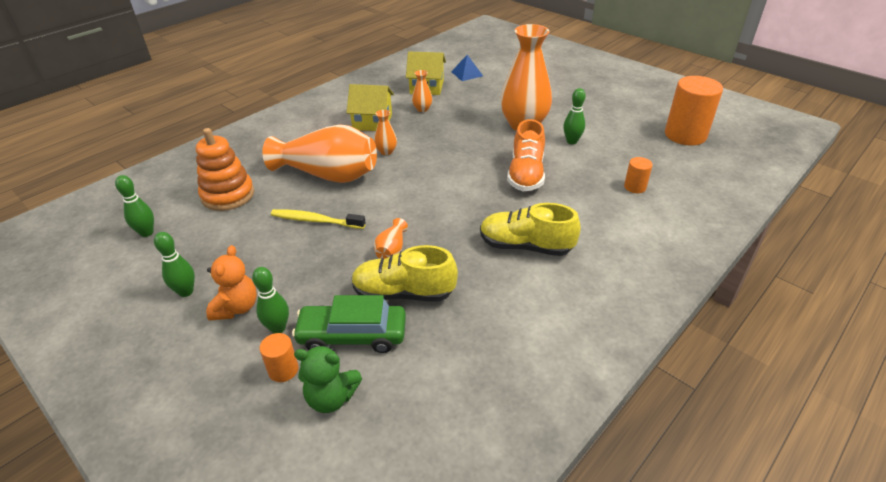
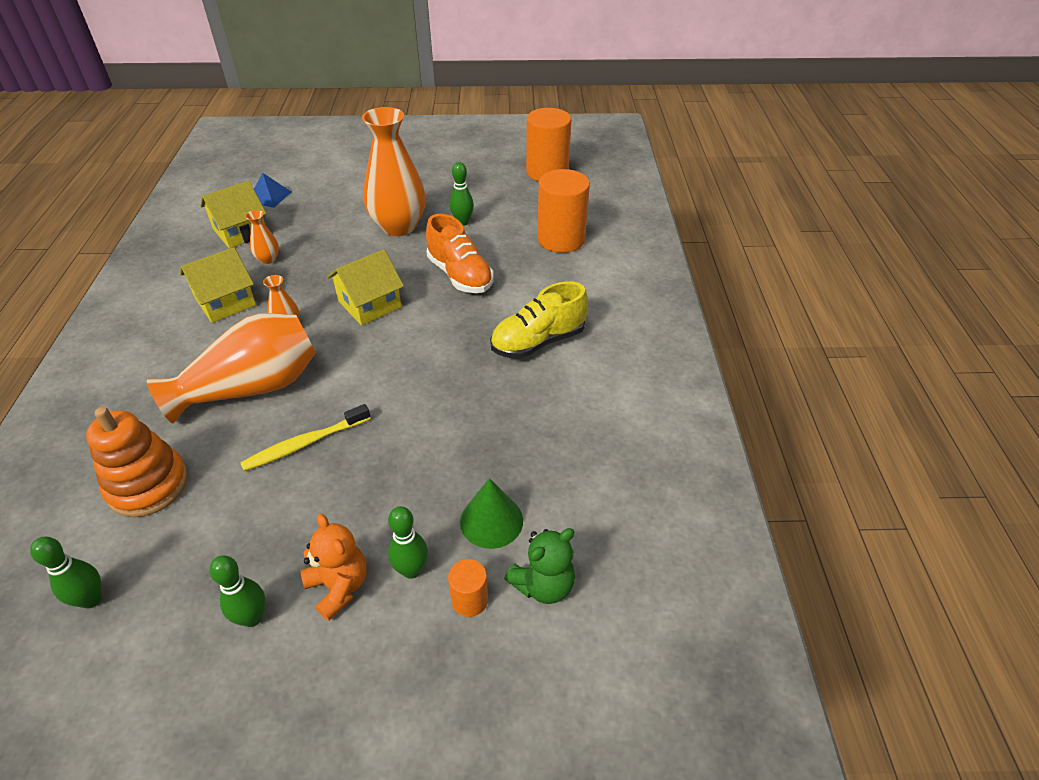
camera: 45 degrees left, 5 degrees up
(352, 335) = (491, 521): green car -> green cone
(391, 249) = (425, 420): orange vase -> none
(403, 293) = (488, 451): yellow shoe -> none
(446, 163) = (369, 304): none -> yellow house
(635, 187) = (561, 239): orange cylinder -> orange cylinder, size x2.11

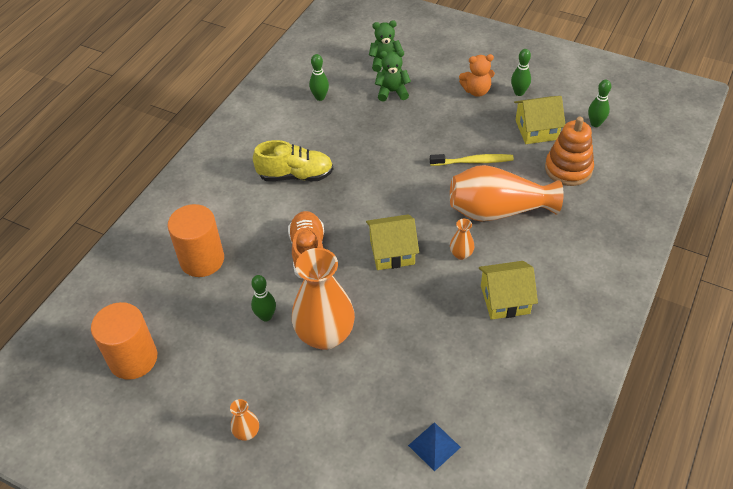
camera: 150 degrees left, 5 degrees up
(240, 232) = (477, 393): yellow house -> yellow house (536, 130)
(268, 259) = (458, 339): orange vase -> orange vase (247, 432)
(339, 586) = (476, 91): orange teddy bear -> orange teddy bear turned 90 degrees counterclockwise
(411, 570) = (440, 86): green bowling pin -> green bowling pin (320, 97)
(469, 600) = (420, 68): orange cylinder -> none
(491, 521) = (392, 92): green cone -> green teddy bear

